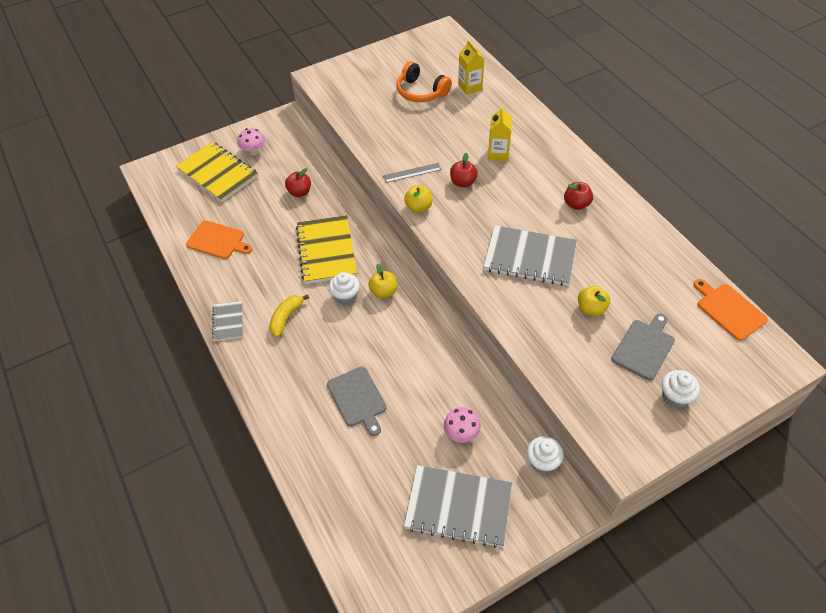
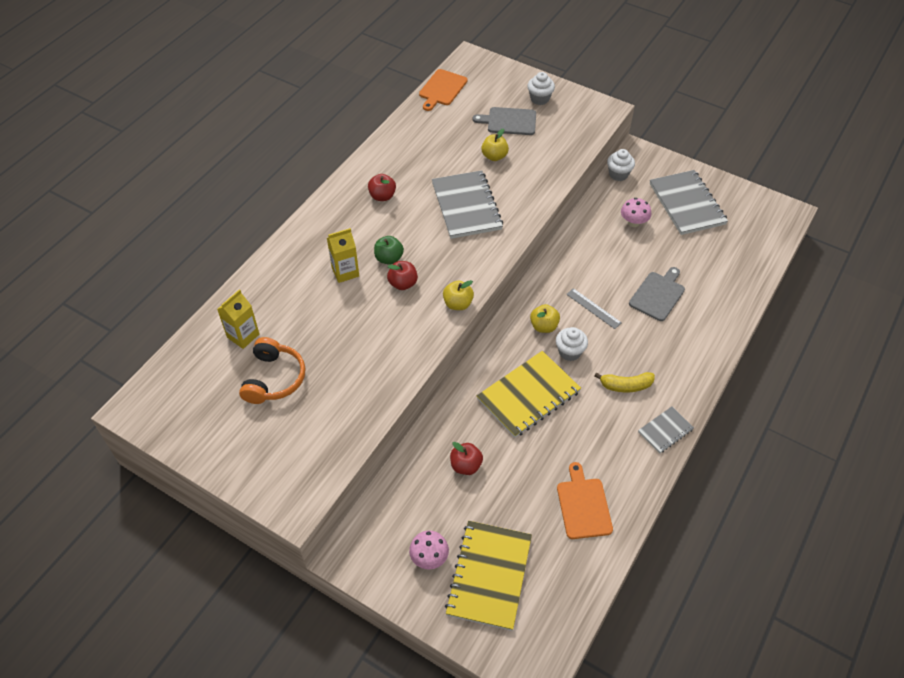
camera: 120 degrees left, 0 degrees up
(412, 173) = (413, 329): grey ruler -> grey ruler (593, 308)
(496, 183) = (389, 258): none -> green apple

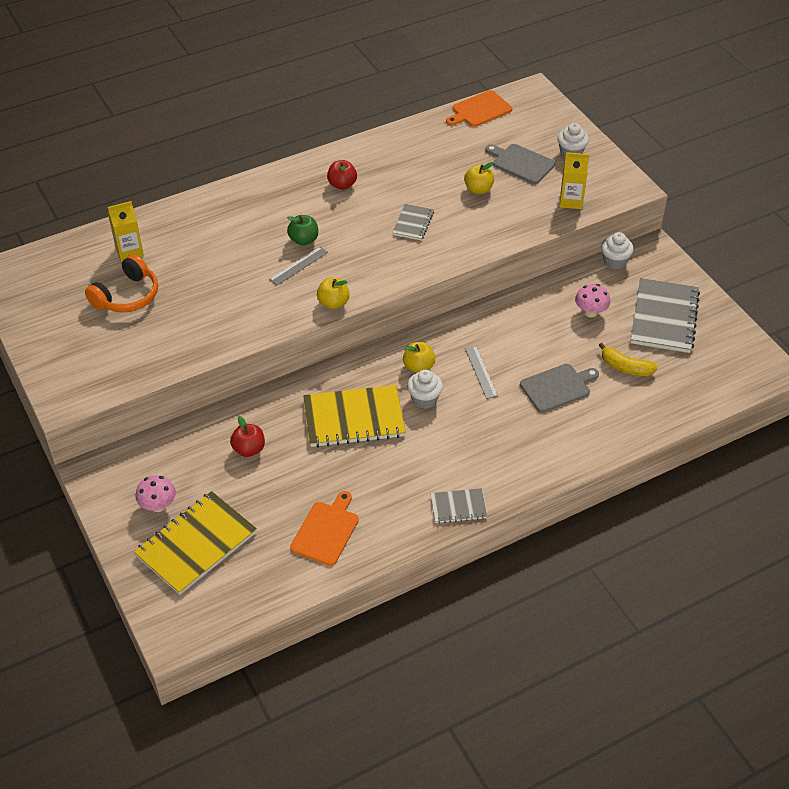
camera: 30 degrees right, 5 degrees down
(345, 272) = (256, 235): yellow carton -> yellow carton (571, 201)
(403, 283) = (298, 266): red apple -> grey ruler
(466, 206) = (413, 223): grey notebook -> grey notebook, size x0.52
(625, 386) = (453, 451): yellow banana -> yellow banana (625, 367)

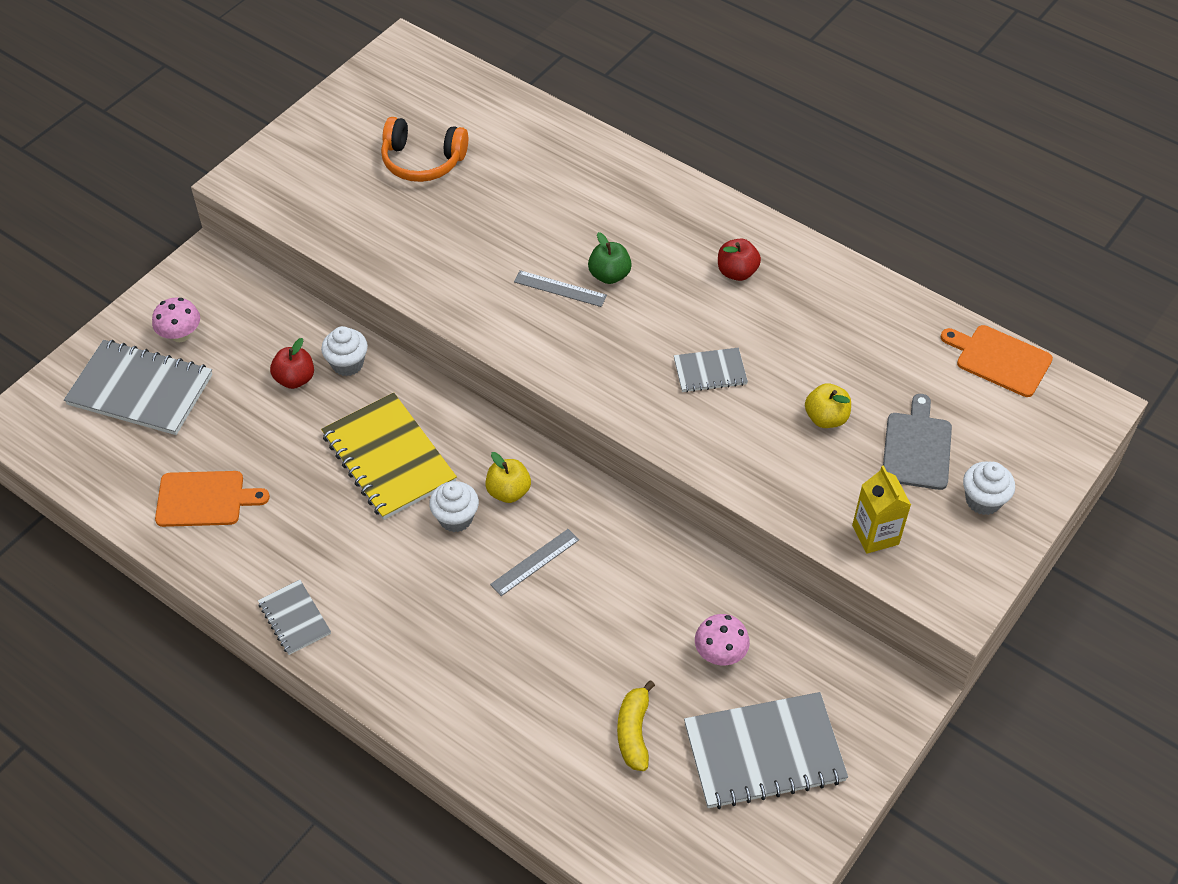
camera: 65 degrees right, 5 degrees up
(129, 252) = (494, 132): yellow carton -> none
(196, 544) = (140, 390): yellow notebook -> grey notebook
(333, 303) = (514, 347): yellow apple -> none
(557, 387) = (552, 660): grey cutting board -> none
(614, 261) = (844, 651): white cupcake -> white cupcake (347, 364)

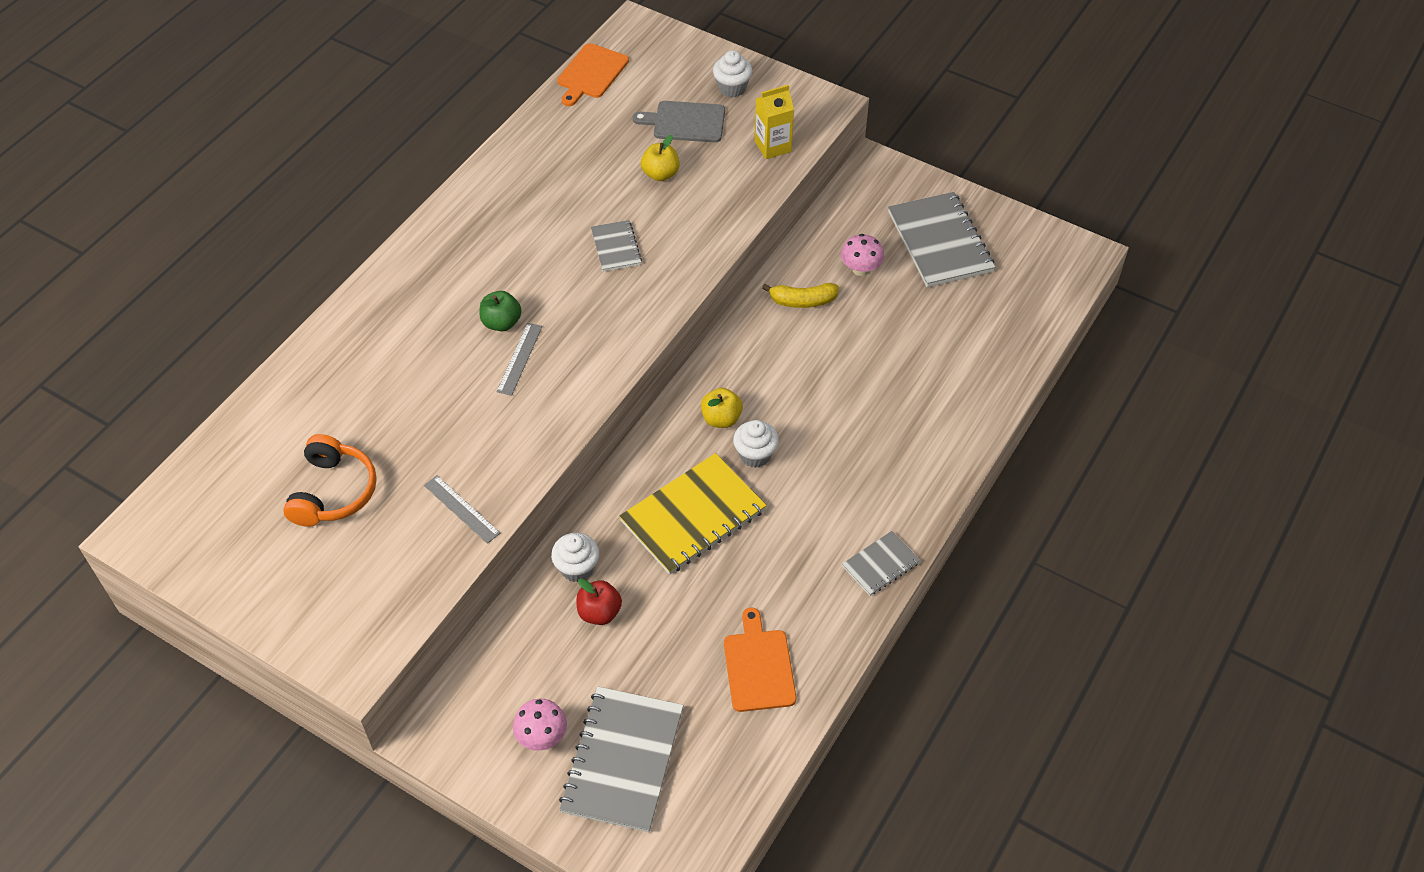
camera: 95 degrees left, 0 degrees up
(535, 562) = (793, 393): grey ruler -> grey ruler (461, 509)
(634, 732) = (940, 318): yellow banana -> yellow banana (802, 301)
(737, 272) = (497, 232): red apple -> none

